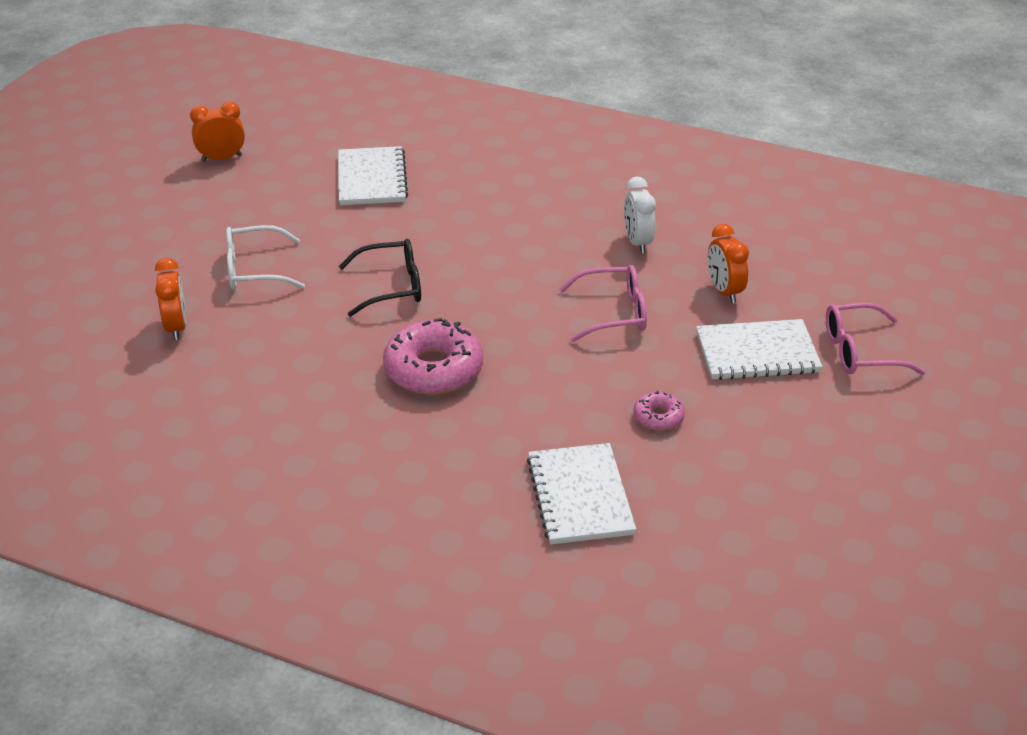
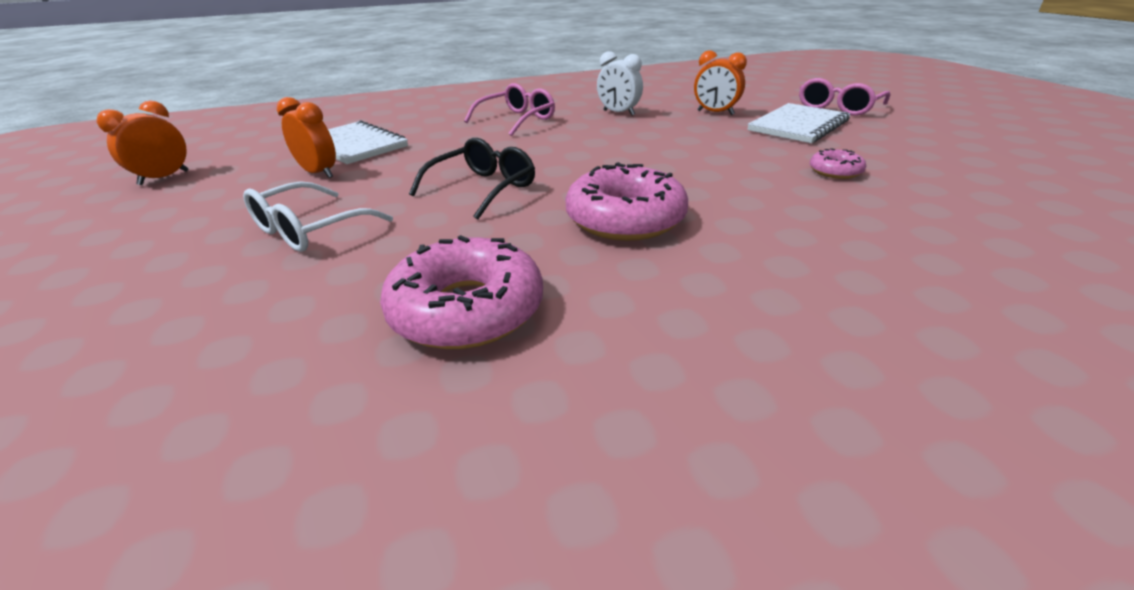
camera: 40 degrees left, 5 degrees down
(176, 327) = (257, 317): orange clock -> orange clock (319, 173)
(265, 381) = (467, 310): none -> pink donut
(580, 496) = (923, 237): white notebook -> none
(613, 313) = (679, 141): pink glasses -> pink glasses (516, 120)

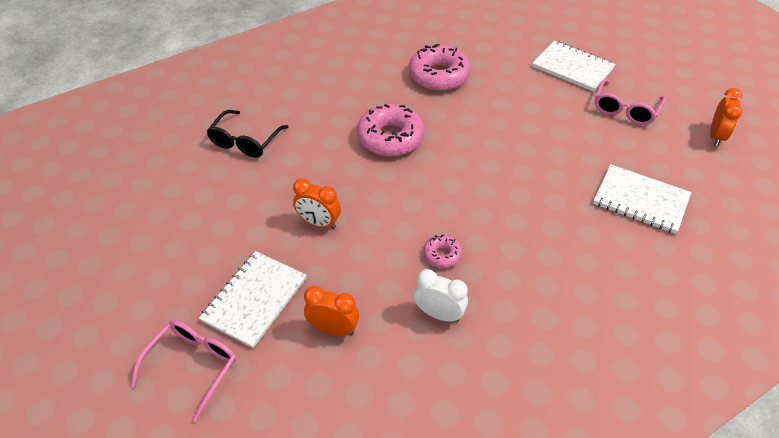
camera: 165 degrees right, 15 degrees up
(167, 285) = (572, 68): none -> white notebook
(310, 229) = (553, 106): white glasses -> none
(319, 173) = (617, 156): orange clock -> orange clock (319, 223)
(482, 189) = (488, 154): black glasses -> black glasses (245, 141)
(516, 120) = (538, 277): pink glasses -> pink glasses (625, 109)
(835, 171) = (255, 209): pink donut -> pink donut (442, 254)

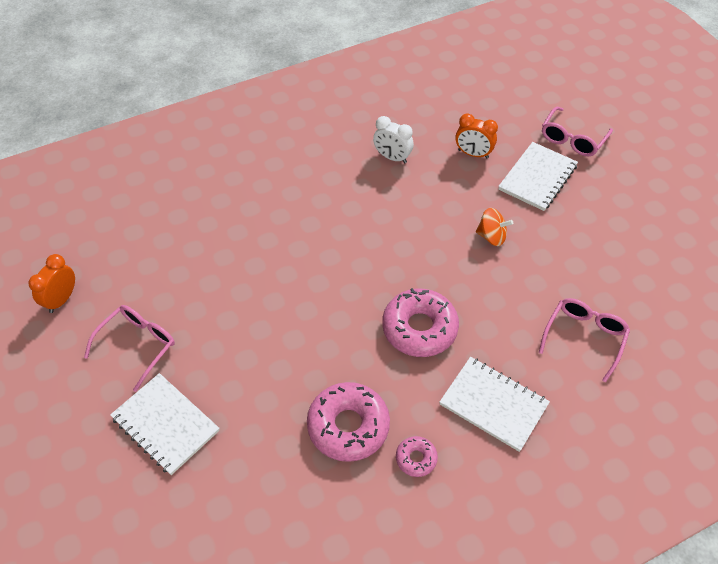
camera: 175 degrees left, 5 degrees up
(245, 141) = (584, 338): black glasses -> pink glasses
(319, 223) = (491, 236): orange clock -> orange spinning top
(442, 254) = (382, 200): pink donut -> pink donut (416, 458)
(640, 200) = (186, 234): white notebook -> white notebook (493, 404)

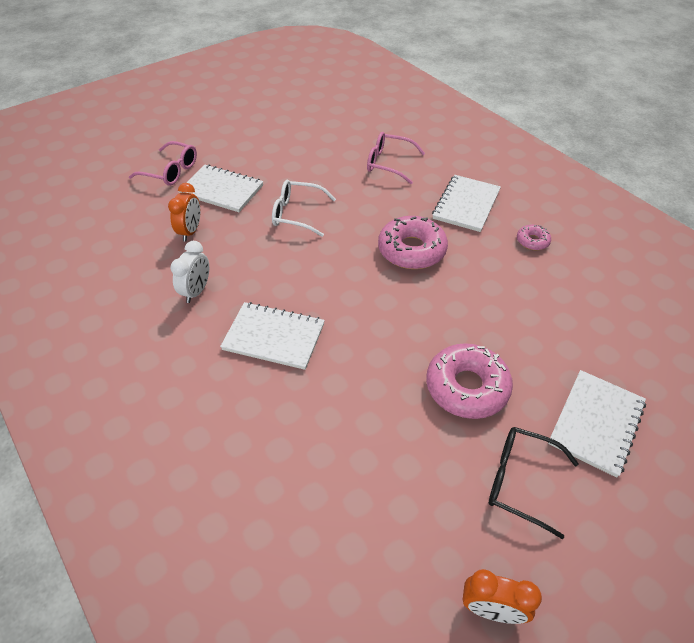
camera: 100 degrees left, 5 degrees down
(137, 346) = (521, 481): pink glasses -> black glasses
(327, 205) = (274, 337): none -> white notebook
(348, 426) = (526, 283): pink donut -> pink donut (467, 387)
(491, 236) = (297, 214): orange spinning top -> white glasses

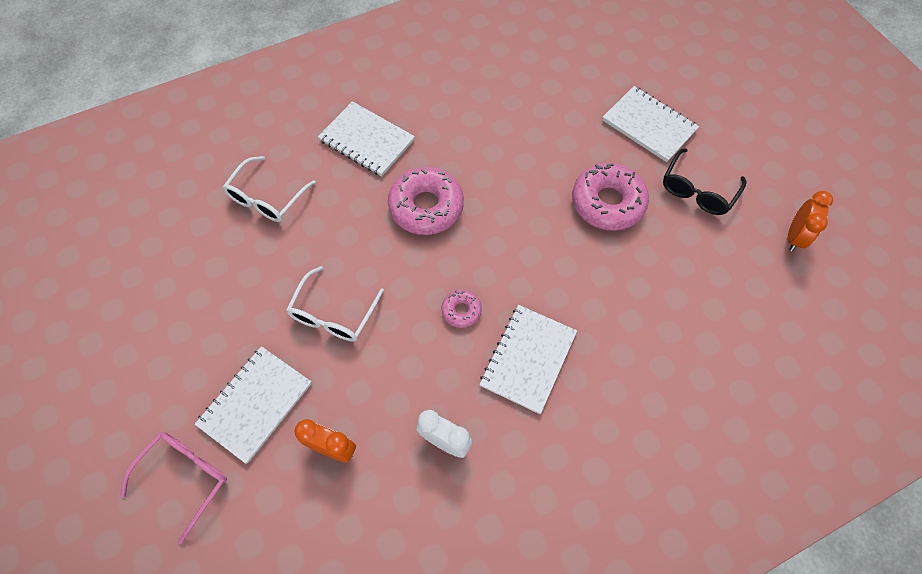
camera: 80 degrees left, 15 degrees up
(389, 163) = (267, 197): pink glasses -> white glasses
(532, 241) = (437, 101): pink donut -> pink donut (461, 311)

